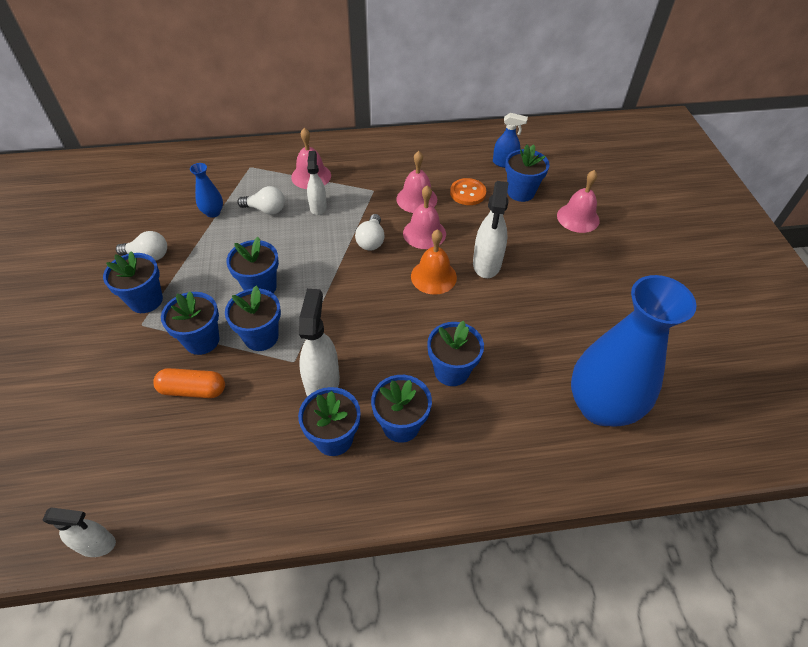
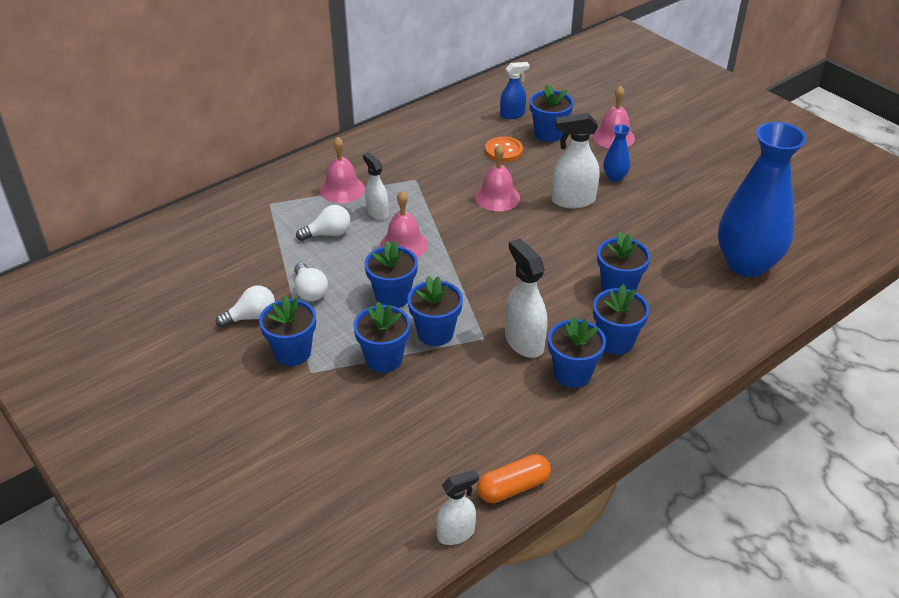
camera: 30 degrees left, 10 degrees down
(193, 390) = (417, 397): orange capsule -> orange capsule (513, 487)
(213, 212) = (276, 256): blue vase -> blue vase (614, 177)
(371, 240) = (456, 221): white light bulb -> white light bulb (310, 291)
(416, 199) = (463, 172): pink bell -> pink bell (404, 244)
(433, 276) = (538, 227): orange bell -> none
(487, 264) = (572, 200): white spray bottle -> white spray bottle turned 105 degrees clockwise

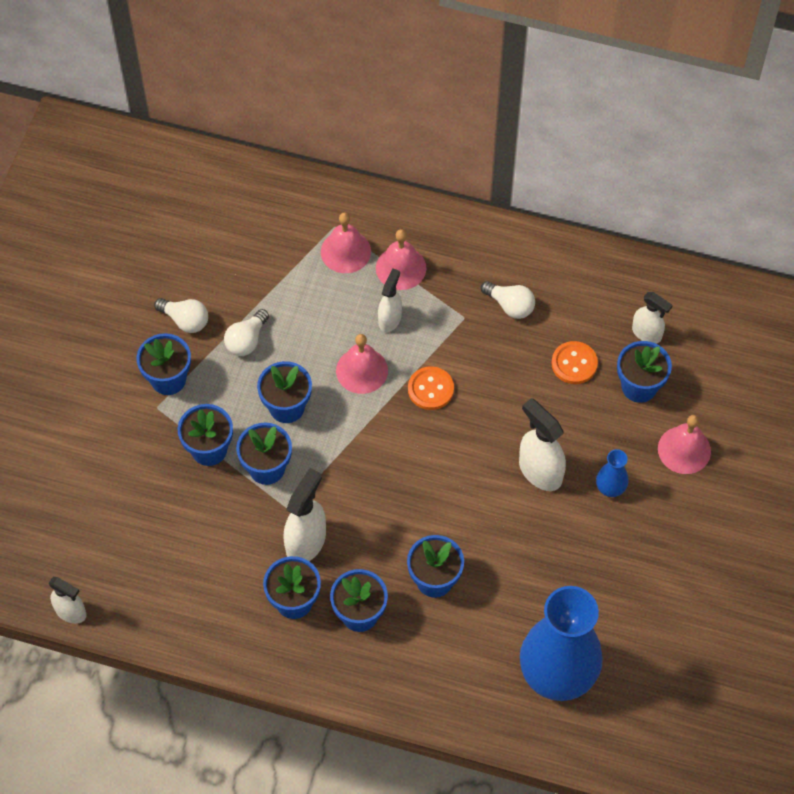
camera: 55 degrees right, 20 degrees up
(328, 234) = (330, 301): white light bulb -> white light bulb (510, 305)
(456, 219) = (430, 389): none -> orange button
(497, 197) = (492, 403): pink bell -> pink bell (345, 251)
(512, 115) = (646, 333): blue spray bottle -> white spray bottle
(513, 487) = (140, 626): orange capsule -> none

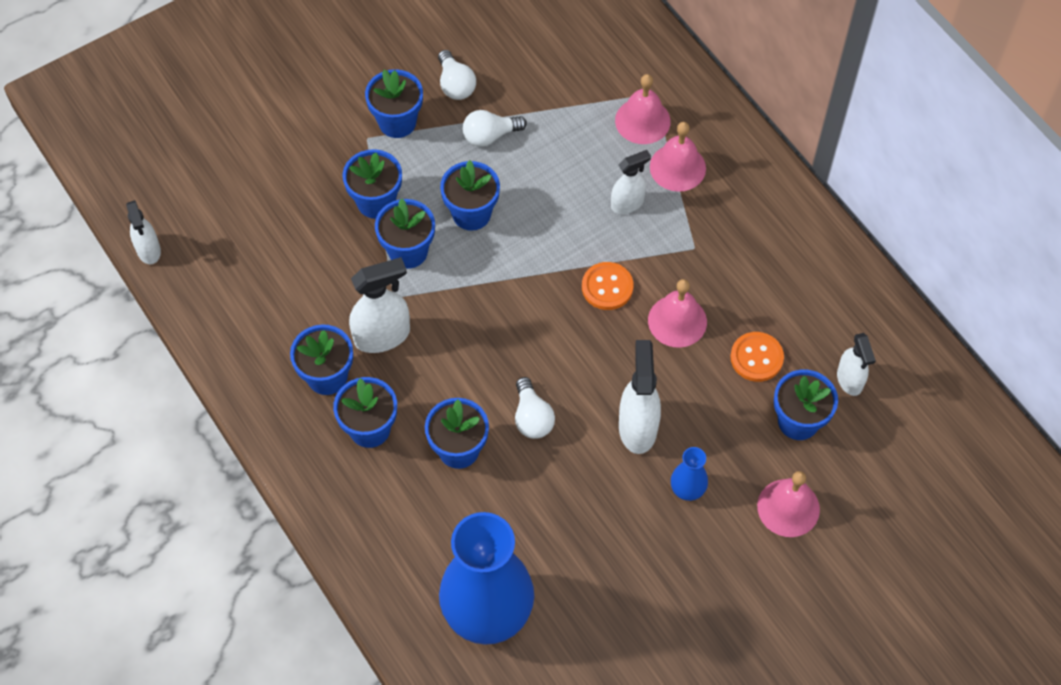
camera: 40 degrees right, 0 degrees up
(362, 370) = (563, 229): pink bell -> pink bell (677, 321)
(510, 305) = (745, 266): white light bulb -> white light bulb (532, 417)

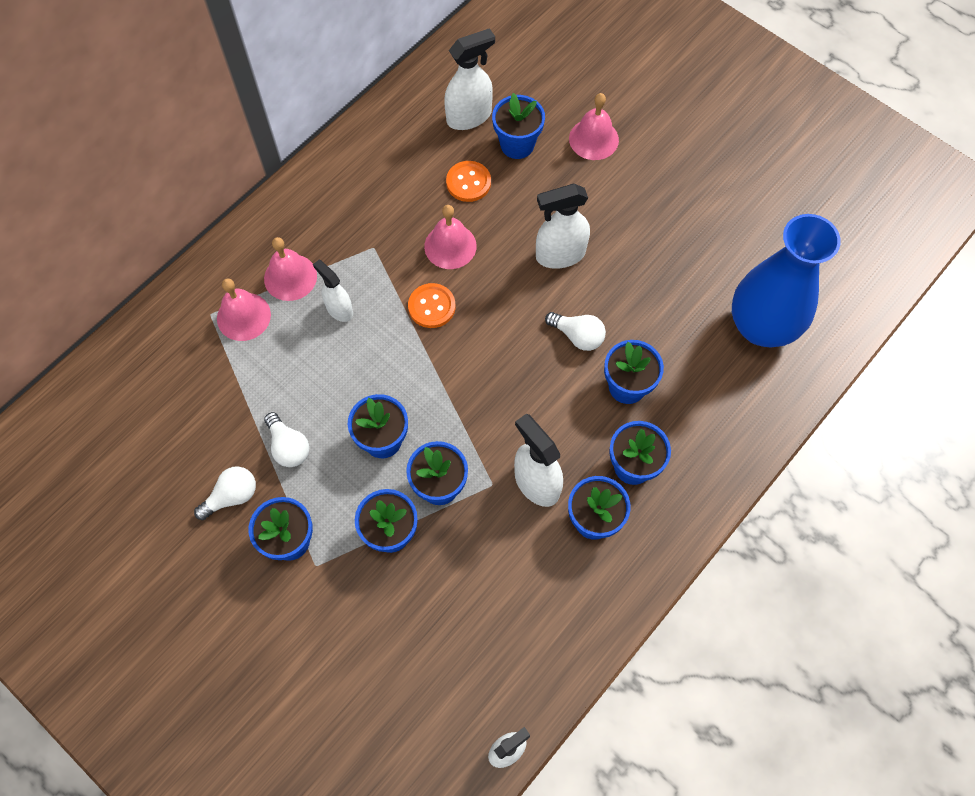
camera: 105 degrees left, 5 degrees up
(532, 417) = (577, 336): white light bulb -> white light bulb turned 60 degrees clockwise
(687, 489) = (603, 208): blue vase -> none
(849, 380) = (469, 116): white spray bottle -> white spray bottle, size x1.55

